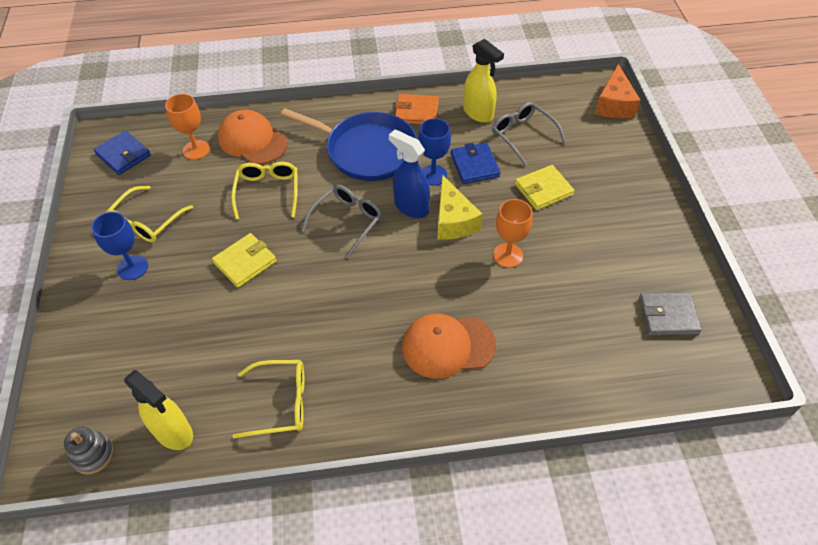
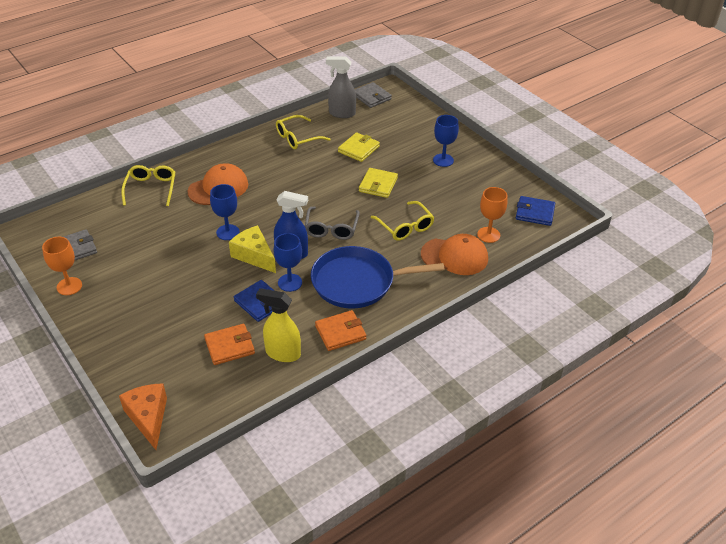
camera: 150 degrees right, 10 degrees down
(93, 454) = (372, 97): grey stacking toy -> grey wallet
(147, 222) = (465, 183): yellow glasses -> yellow glasses (151, 189)
(174, 432) = (341, 113): yellow spray bottle -> grey spray bottle
(468, 265) = (228, 232): none -> blue goblet
(508, 255) = (202, 247): orange goblet -> orange goblet (69, 286)
(523, 135) = (229, 346): grey glasses -> orange wallet
(543, 190) = (192, 303): yellow wallet -> yellow wallet (358, 149)

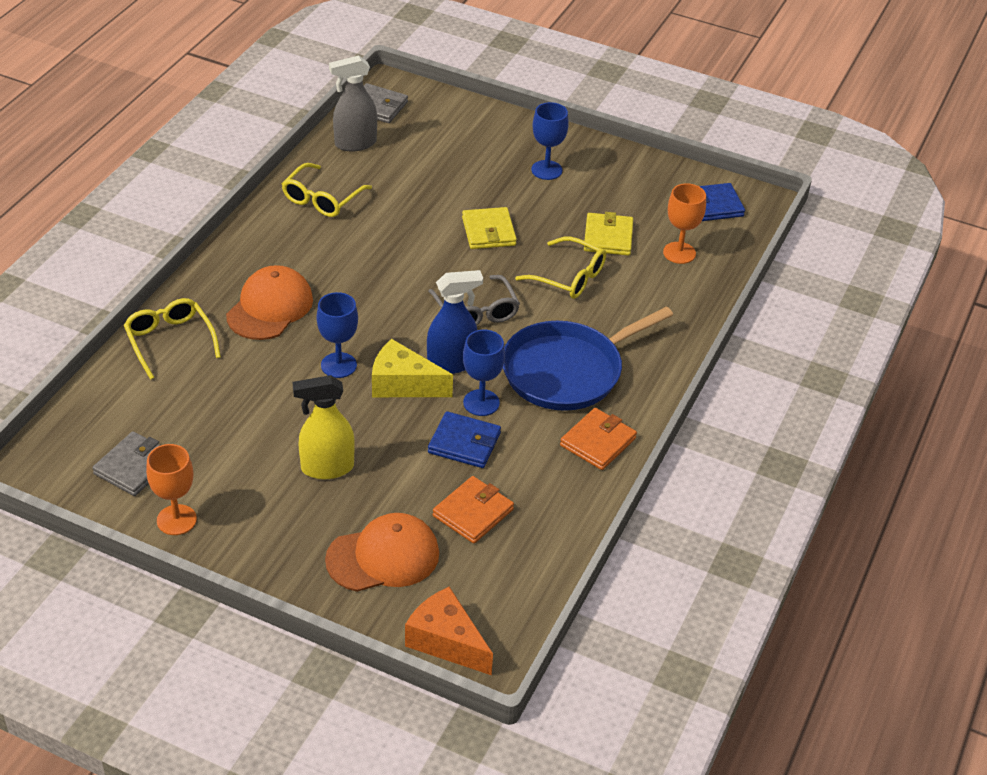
camera: 30 degrees left, 0 degrees up
(282, 353) = (547, 495): yellow spray bottle -> yellow spray bottle (327, 468)
(358, 149) = (421, 189): yellow wallet -> yellow wallet (608, 237)
(454, 256) = (660, 295): orange cap -> orange cap (383, 557)

